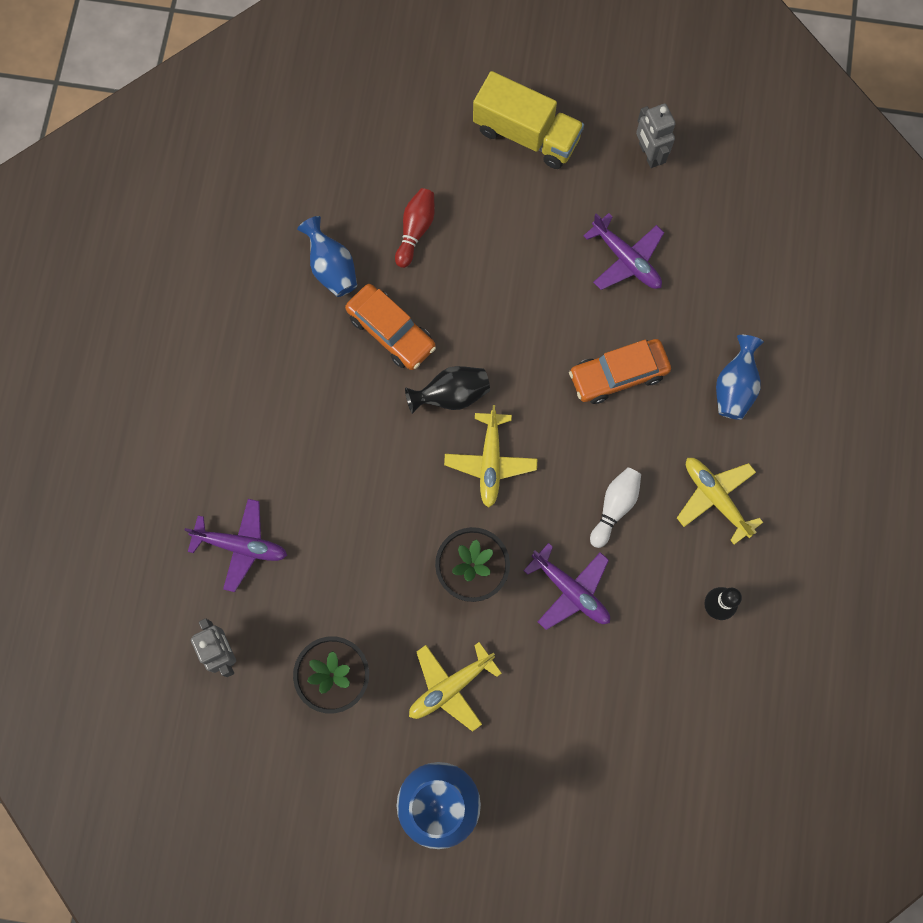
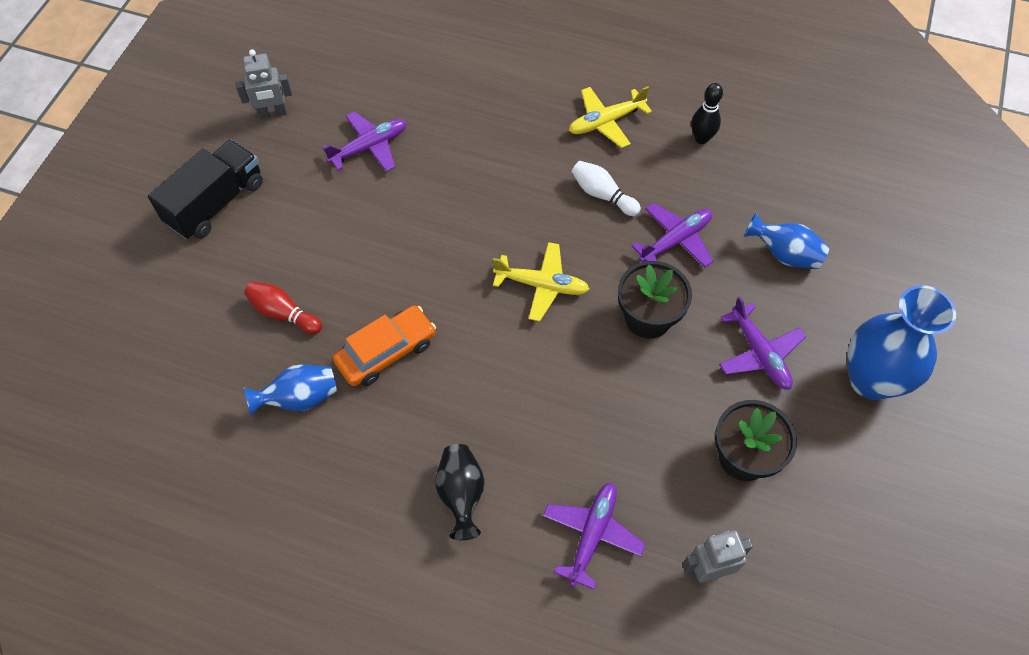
camera: 80 degrees left, 15 degrees down
(450, 687) = (759, 353): yellow plane -> purple plane
(451, 395) = (467, 308): black vase -> black vase (461, 494)
(526, 134) = (216, 203): yellow truck -> black truck
(618, 375) = (478, 171): orange car -> none
(734, 387) = (509, 92): blue vase -> blue vase (784, 254)

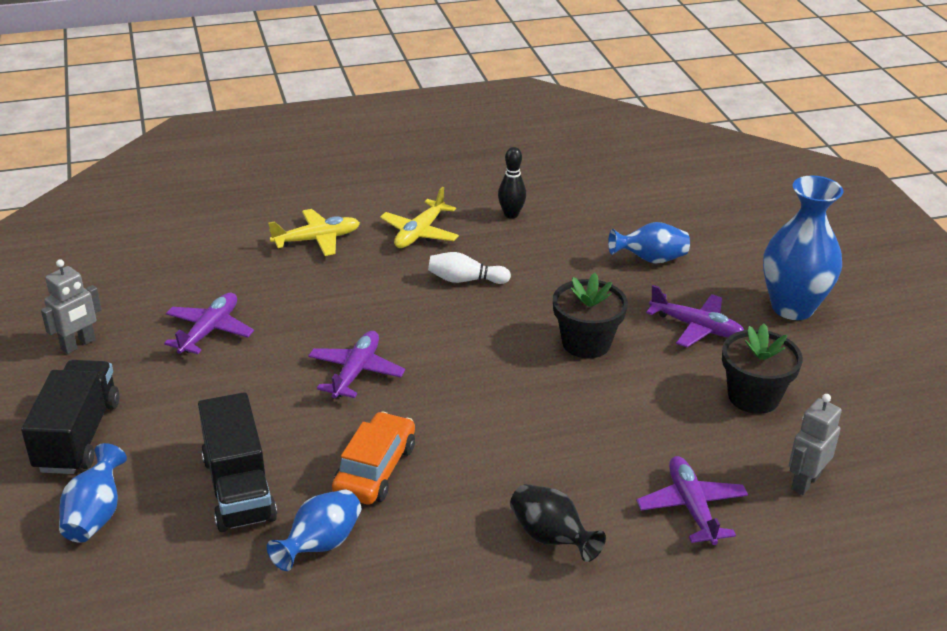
camera: 35 degrees left, 25 degrees down
(180, 283) = (95, 515): none -> blue vase
(284, 313) = (239, 488): red bowling pin -> black truck
(542, 285) = (474, 360): yellow plane -> yellow plane (317, 239)
(675, 240) = (557, 285): purple plane -> purple plane (356, 372)

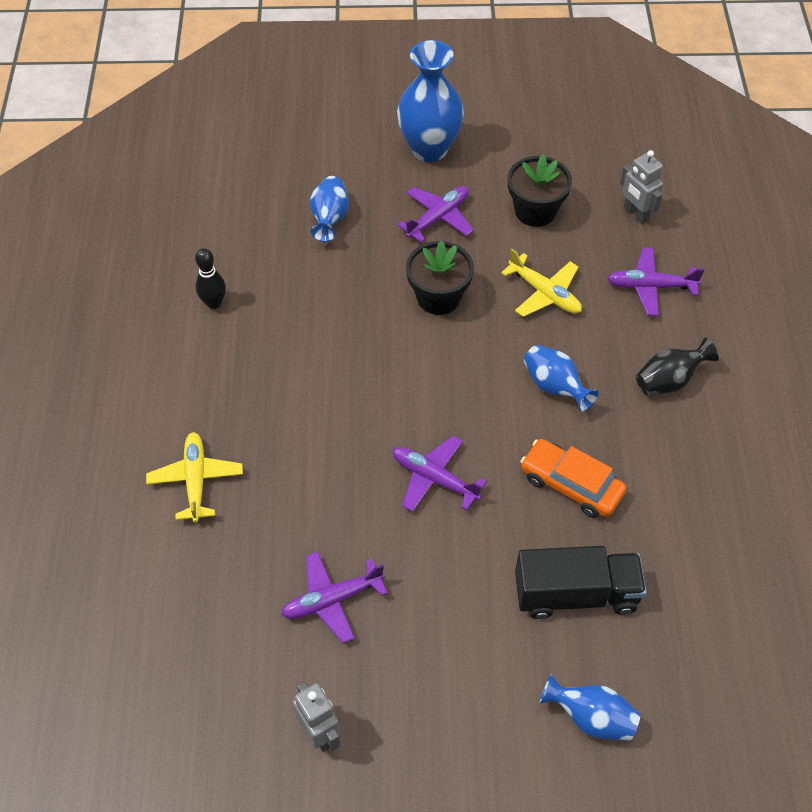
camera: 75 degrees left, 20 degrees up
(78, 436) = (474, 733): black truck -> none
(209, 331) = (332, 600): purple plane -> purple plane turned 60 degrees counterclockwise
(320, 545) = (654, 538): blue vase -> blue vase (555, 387)
(419, 233) = (218, 386): yellow plane -> yellow plane (544, 293)
(465, 280) = (315, 364): white bowling pin -> none

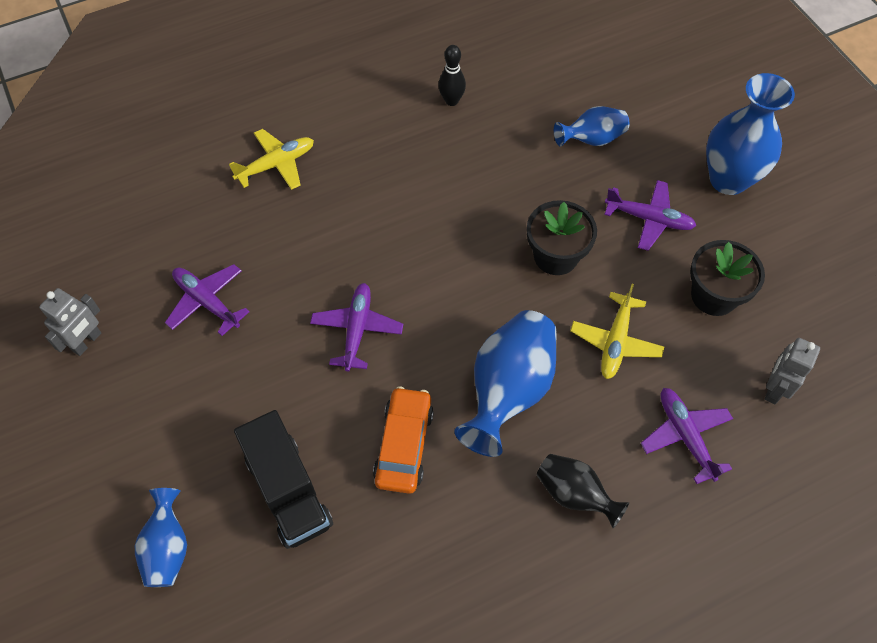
camera: 65 degrees right, 5 degrees up
(555, 387) = (508, 391): blue vase -> blue vase, size x1.73

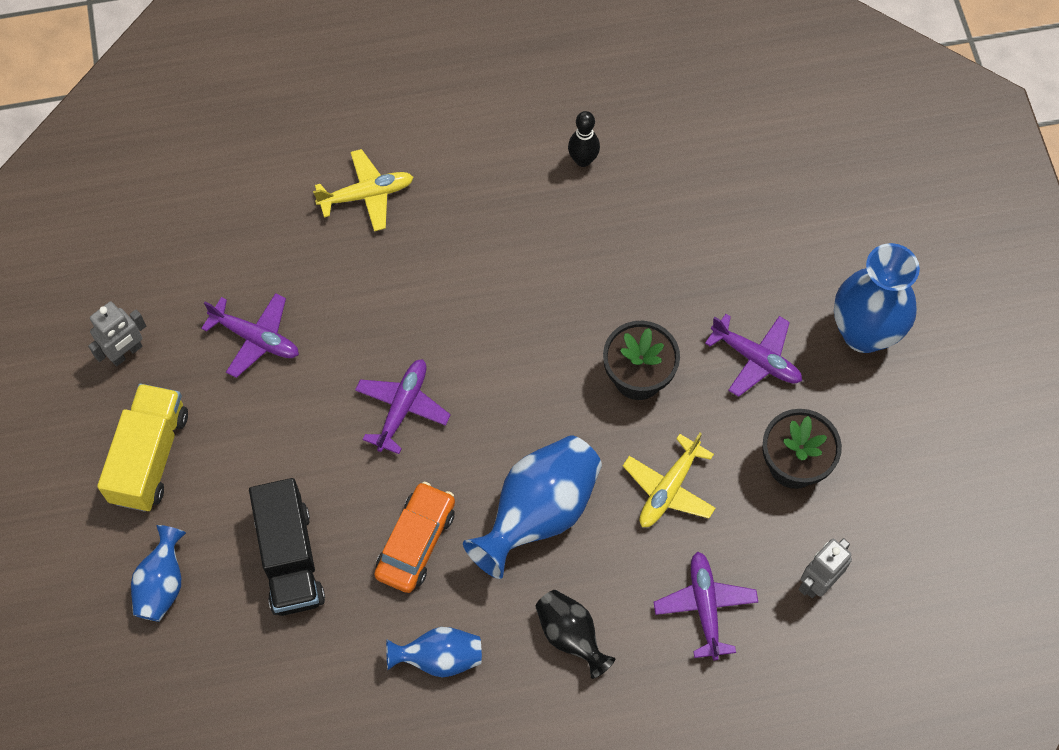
camera: 15 degrees right, 5 degrees up
(129, 430) = (150, 457): none -> yellow truck
(207, 302) = (256, 338): purple plane -> purple plane turned 150 degrees clockwise
(591, 139) = (726, 246): blue vase -> blue vase (439, 658)

